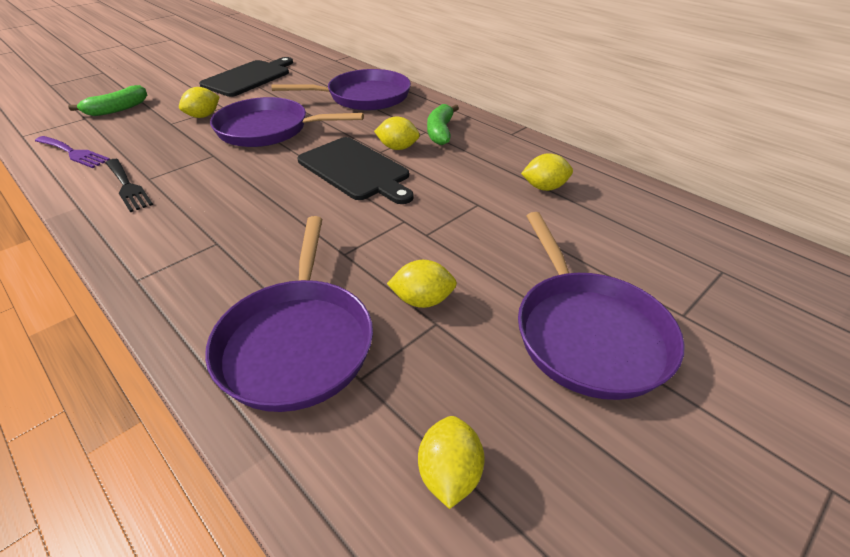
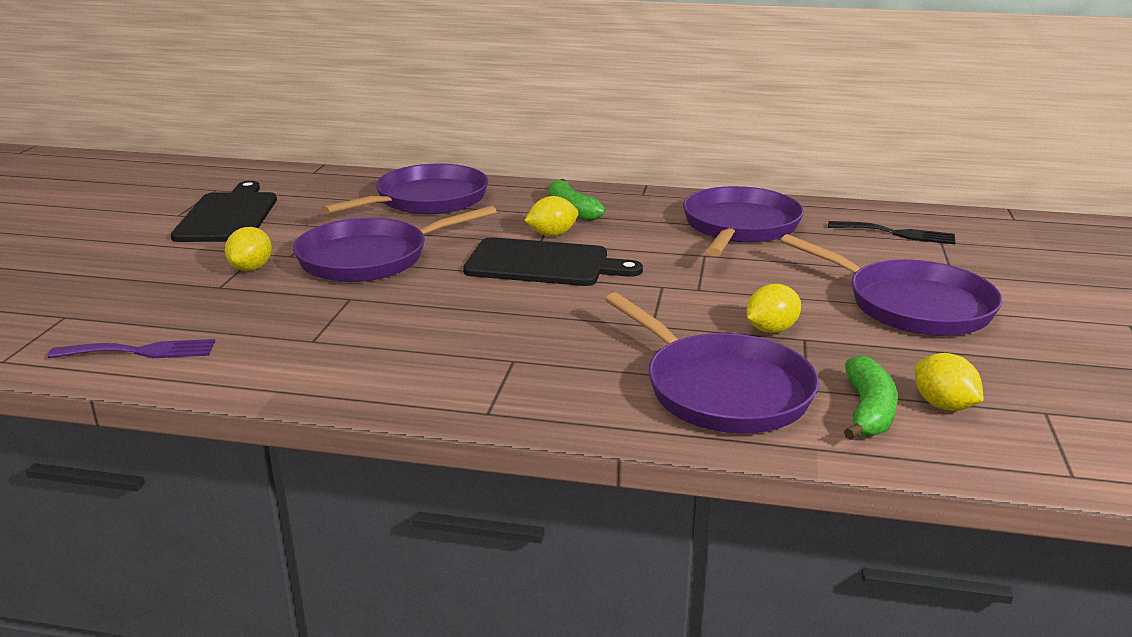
camera: 35 degrees left, 15 degrees down
(117, 109) = (97, 295): green banana -> green banana (868, 411)
(127, 186) = (301, 355): black fork -> black fork (897, 233)
(544, 187) = (739, 227): yellow lemon -> purple pan

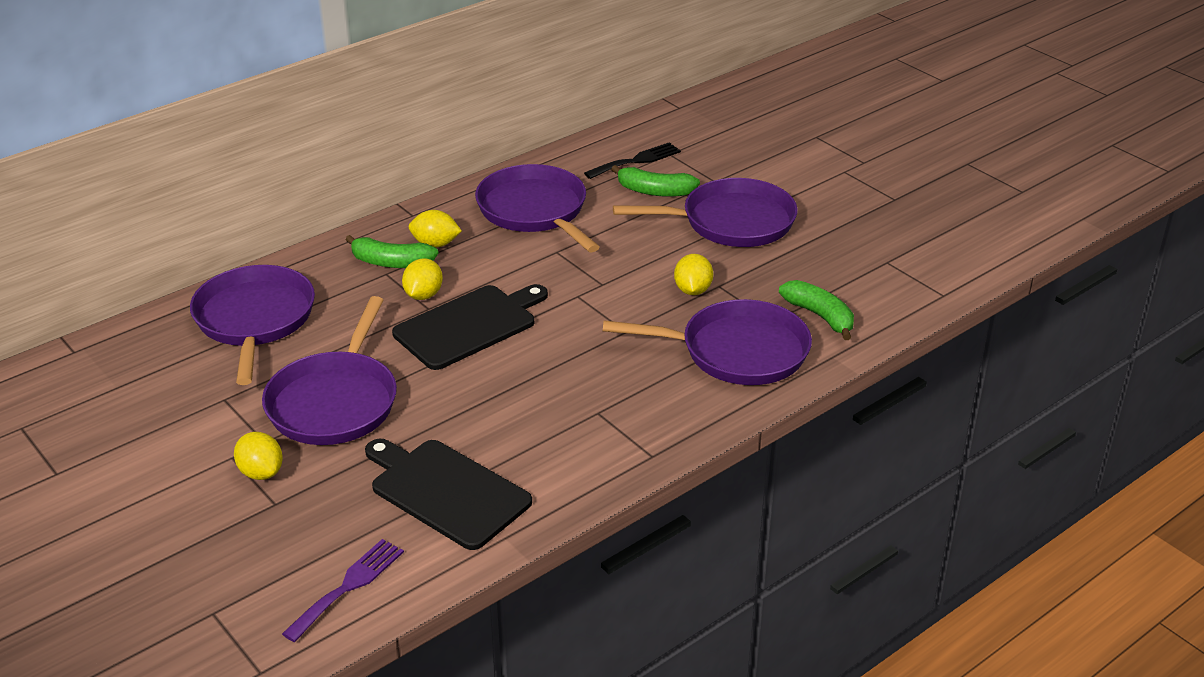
camera: 50 degrees left, 10 degrees up
(228, 216) = (111, 443): black cutting board -> black cutting board (446, 491)
(874, 257) = (654, 191): none -> green banana
(943, 405) = (844, 288): yellow lemon -> yellow lemon (435, 244)

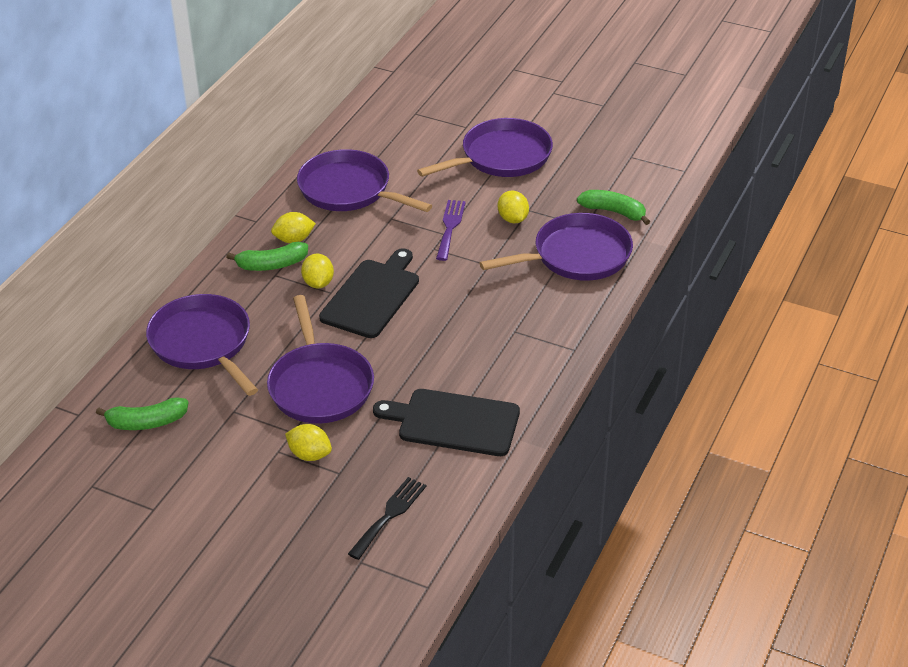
camera: 25 degrees left, 5 degrees up
(348, 586) = (440, 510): purple fork -> purple fork (450, 227)
(636, 161) = (394, 126): black fork -> black fork (389, 515)
(654, 191) = (427, 148): green banana -> green banana (146, 422)

